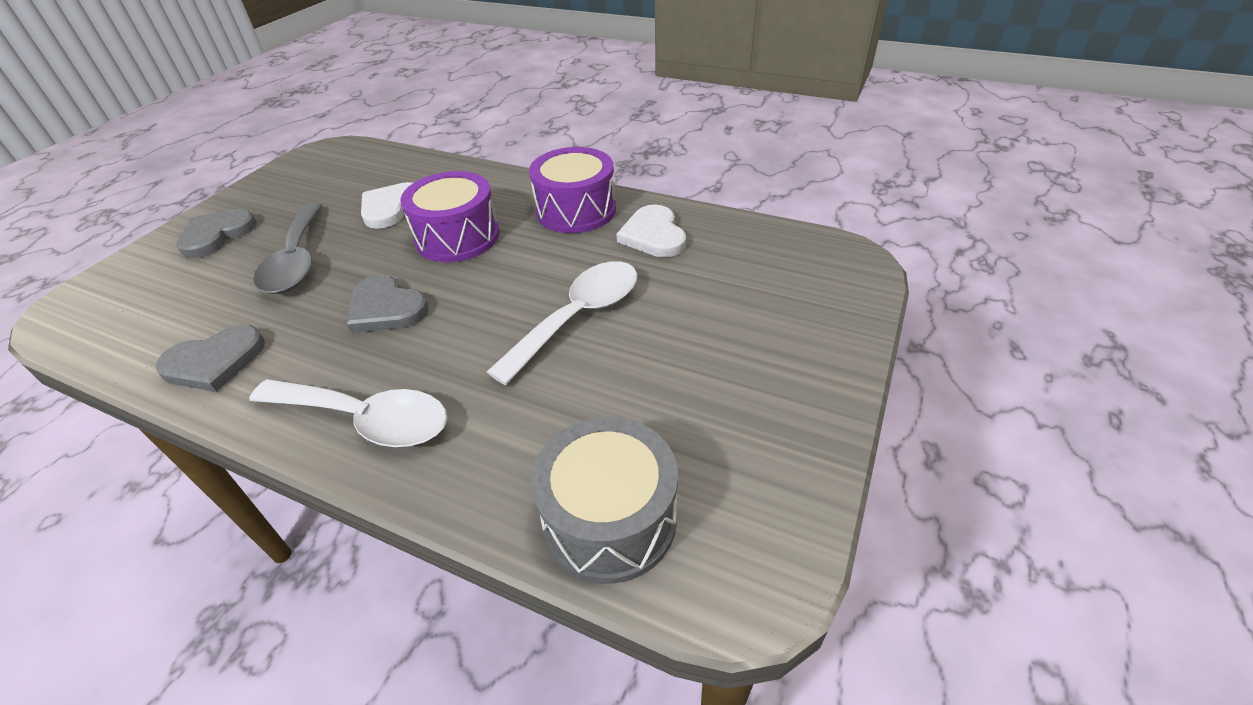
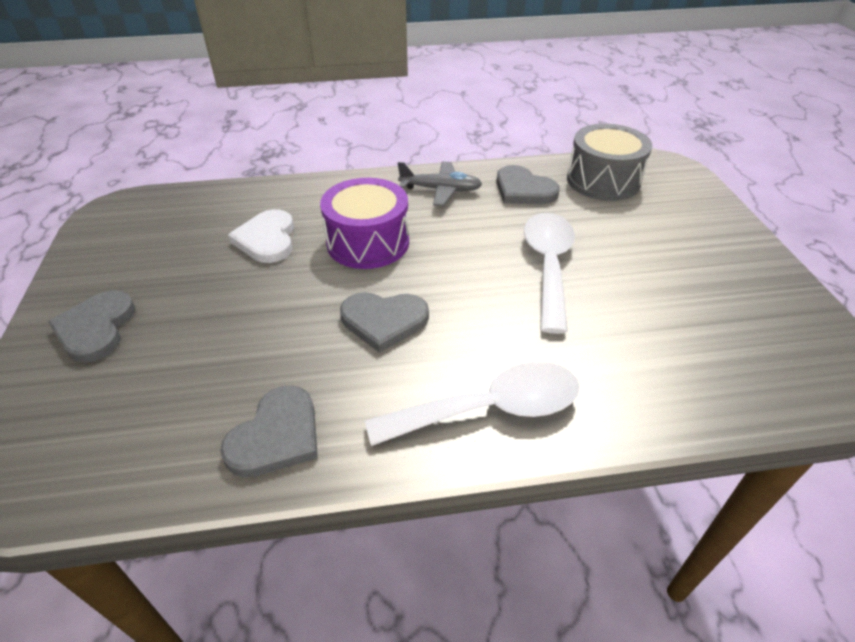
camera: 35 degrees left, 0 degrees up
(297, 260) = (232, 317): grey spoon -> none
(576, 210) = (441, 190): purple drum -> grey plane
(609, 519) = (739, 382): grey drum -> grey drum (603, 180)
(653, 235) = (523, 190): white heart -> grey heart

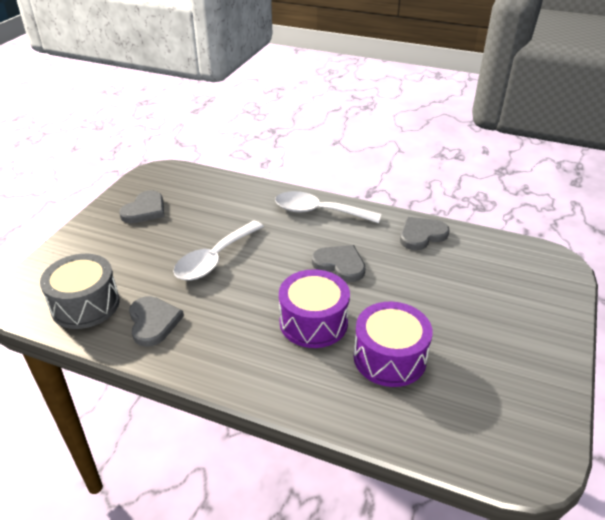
camera: 150 degrees left, 5 degrees down
(96, 328) = (525, 327): grey heart -> grey heart (145, 210)
(267, 239) = (389, 358): white heart -> purple drum
(441, 190) = (215, 351): grey plane -> none

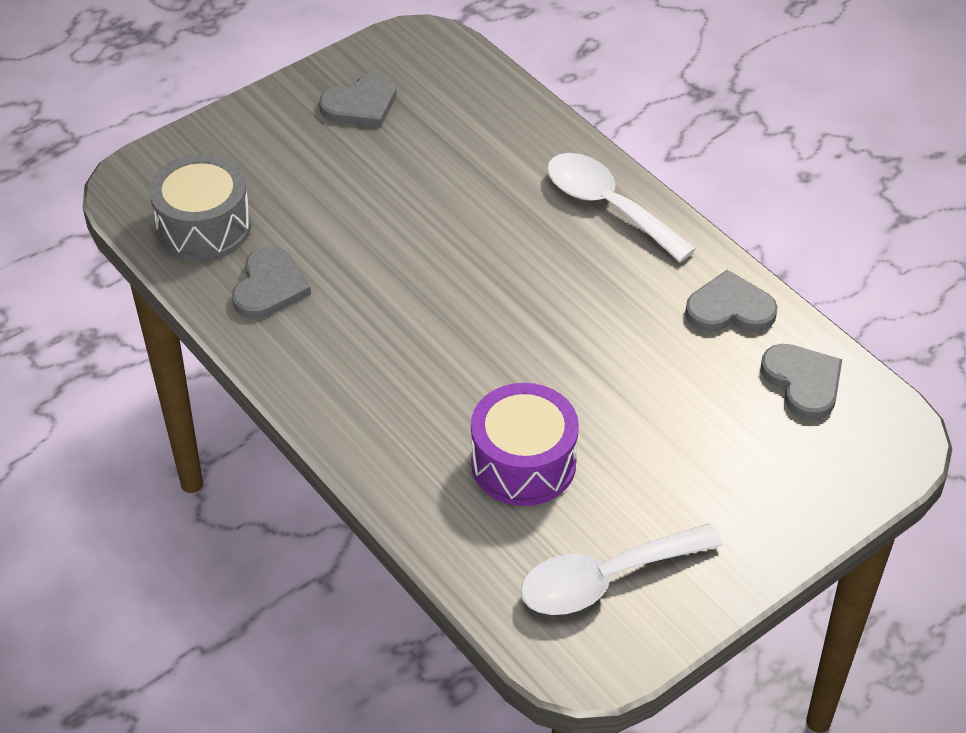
camera: 30 degrees right, 10 degrees up
(214, 259) = (404, 226): white spoon -> white spoon (604, 579)
(313, 322) = (465, 374): purple drum -> none
(340, 264) = (568, 306): grey heart -> grey heart (803, 382)

